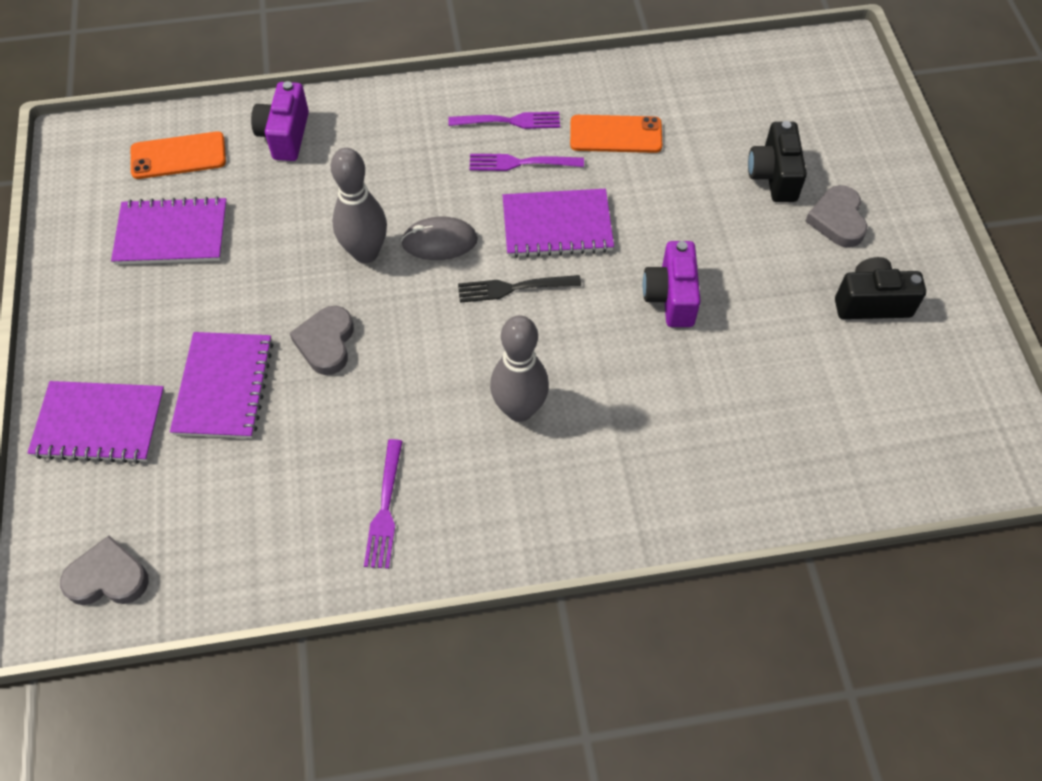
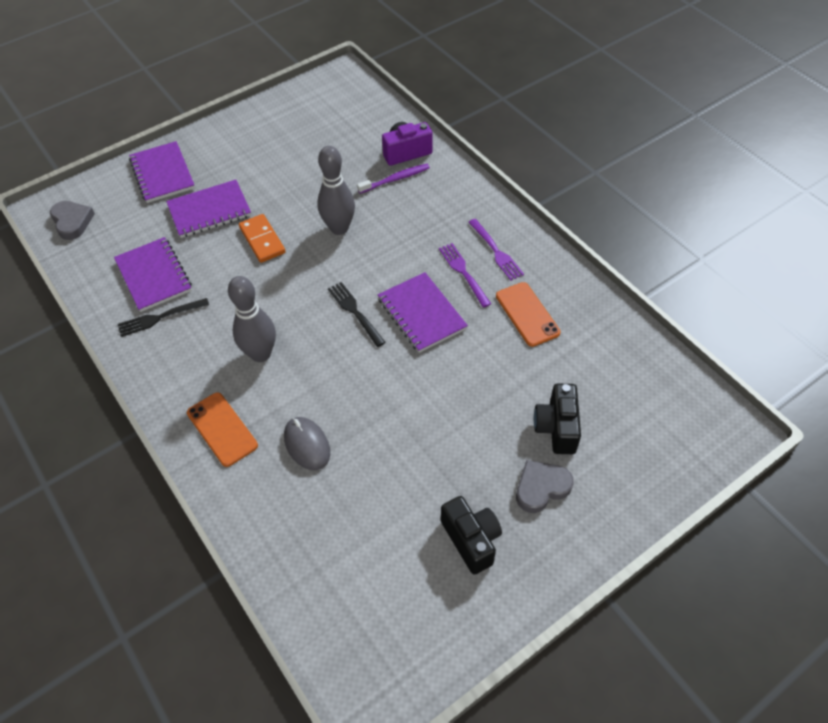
camera: 65 degrees right, 5 degrees down
(172, 234) = (302, 141): purple notebook -> purple notebook (154, 276)
(178, 156) = (359, 117): orange phone -> orange phone (222, 429)
(324, 164) = (395, 179): none -> purple toothbrush
(326, 343) = (262, 240): grey heart -> orange domino
(385, 508) = (160, 317): purple fork -> black fork
(439, 241) = (370, 259): grey mouse -> grey mouse (307, 444)
(671, 297) = (399, 403): purple camera -> none
(774, 176) = (557, 428): black camera -> black camera turned 60 degrees counterclockwise

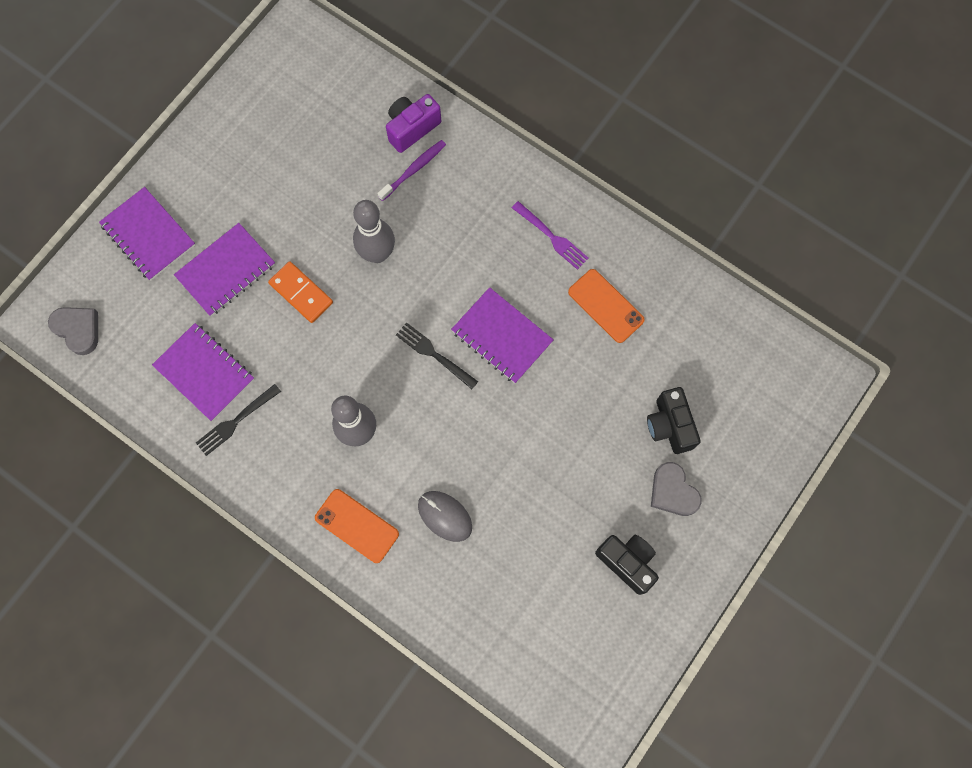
camera: 20 degrees left, 20 degrees up
(463, 273) = (527, 273): purple fork -> none
(541, 487) = (673, 492): grey heart -> grey heart turned 75 degrees counterclockwise

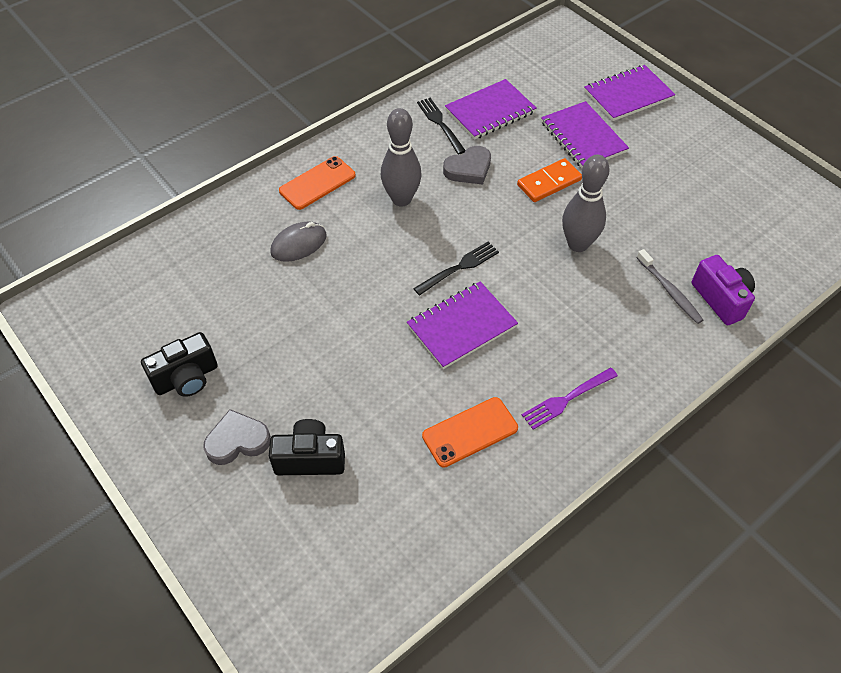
camera: 105 degrees right, 20 degrees down
(78, 330) = (549, 47): grey heart -> grey heart (468, 169)
(414, 170) = (669, 291): purple toothbrush -> grey toothbrush

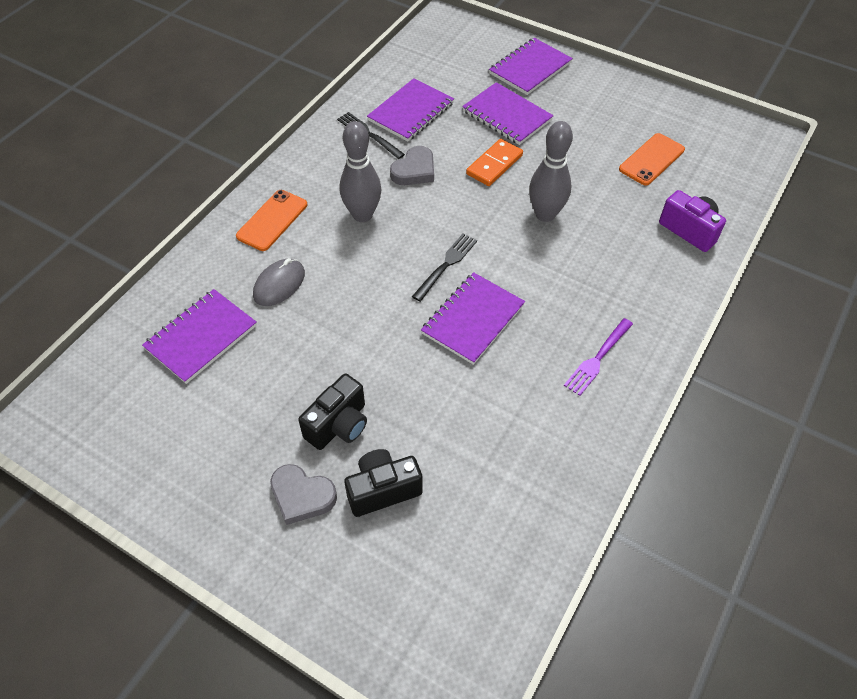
camera: 20 degrees left, 0 degrees up
(186, 378) = (221, 450): black camera -> black camera (338, 425)
(211, 273) = (201, 337): none -> purple notebook
(237, 441) = (302, 496): grey heart -> grey heart turned 120 degrees counterclockwise
(470, 432) = (524, 416): orange phone -> orange phone (651, 159)
(669, 291) = (643, 235): grey toothbrush -> none

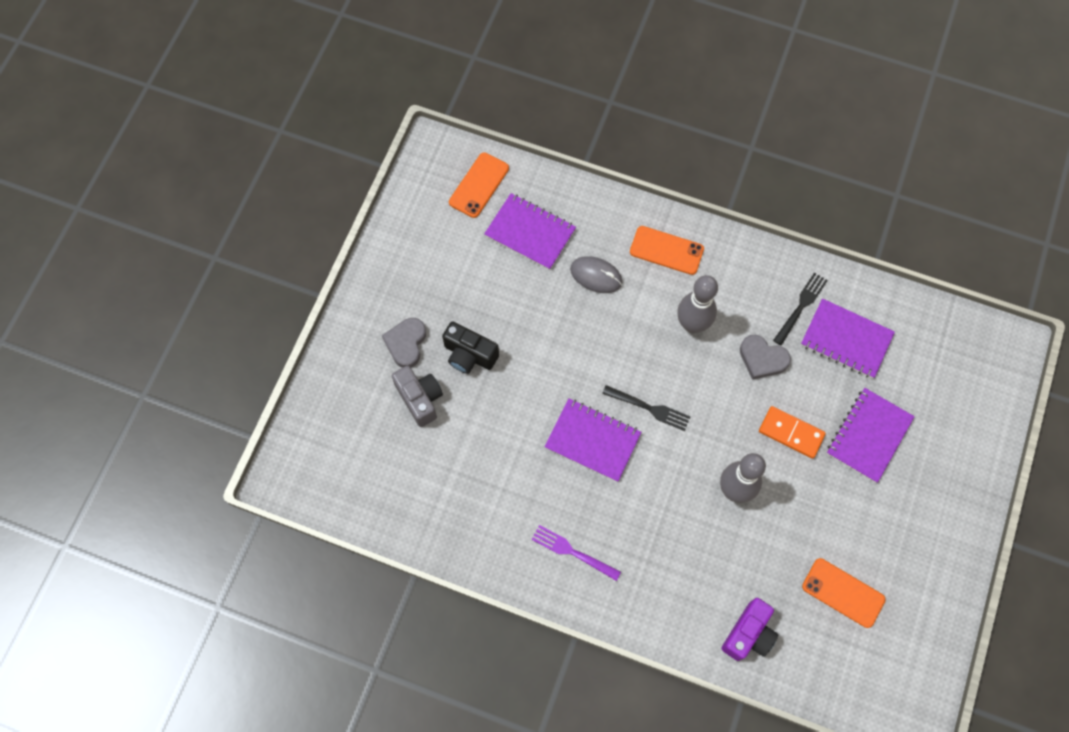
camera: 80 degrees right, 15 degrees up
(114, 380) = (479, 185): none -> orange phone
(383, 490) = (420, 399): black camera -> grey camera
(530, 68) = (956, 451): purple notebook -> none

